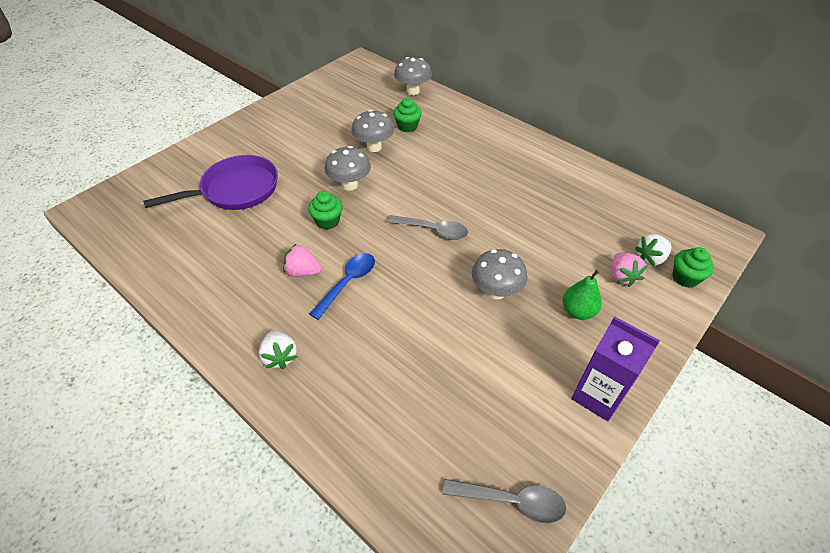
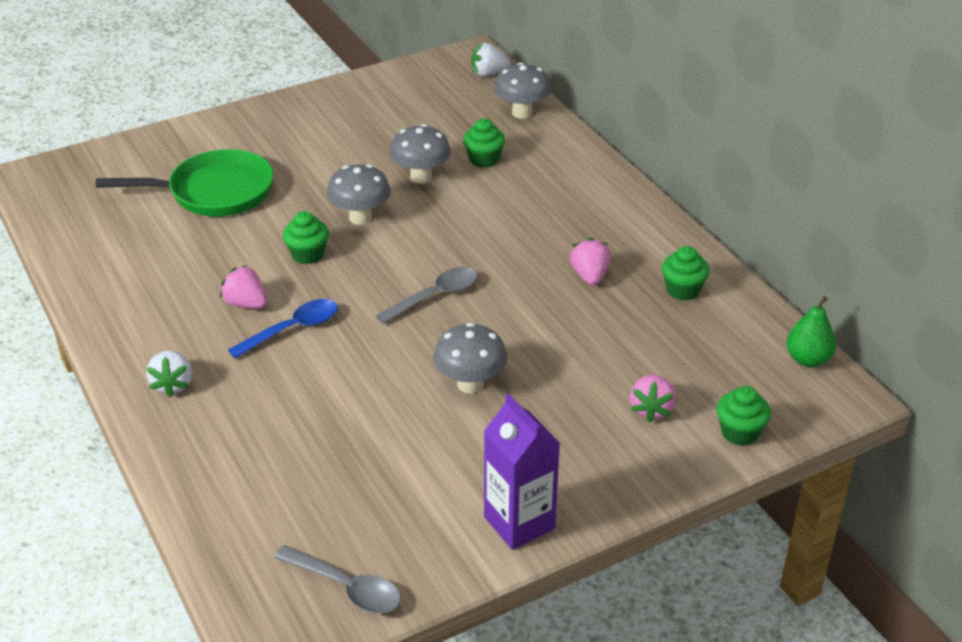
camera: 20 degrees right, 10 degrees down
(236, 190) = (214, 192): purple pan -> green pan
(433, 230) = (435, 296): grey spoon -> grey spoon turned 75 degrees counterclockwise
(522, 190) = (590, 276): none -> pink strawberry
(578, 311) = (561, 432): green pear -> green pear (807, 359)
(583, 186) = (682, 290): none -> green cupcake
(650, 258) = (708, 399): white strawberry -> white strawberry (488, 73)

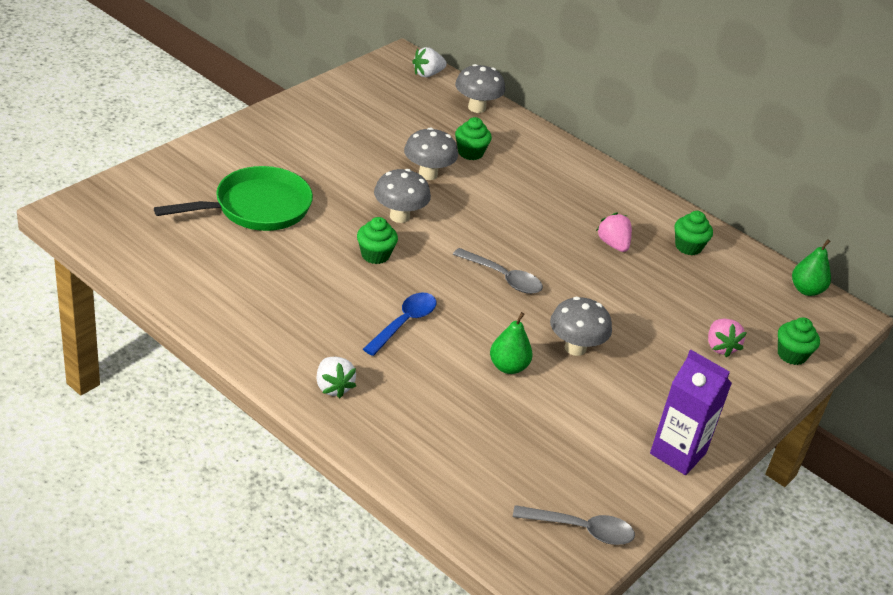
camera: 25 degrees left, 0 degrees up
(246, 304) = (350, 306): pink strawberry -> none
(378, 393) = (508, 367): none -> green pear
(435, 296) = (503, 278): grey spoon -> grey spoon turned 90 degrees clockwise

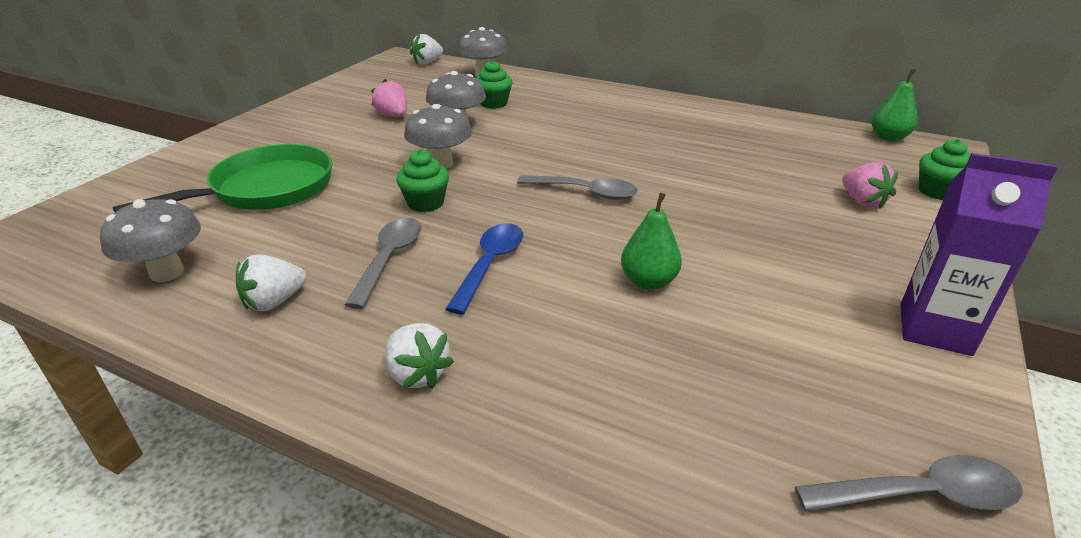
camera: 10 degrees left, 5 degrees down
(254, 312) = (274, 302): none -> white strawberry
(336, 299) = (389, 259): none -> grey spoon
(575, 348) = (712, 241): grey mushroom -> grey mushroom (167, 272)
(613, 244) = (679, 141): pink strawberry -> pink strawberry (393, 116)
(688, 247) = (750, 129): green cupcake -> none

